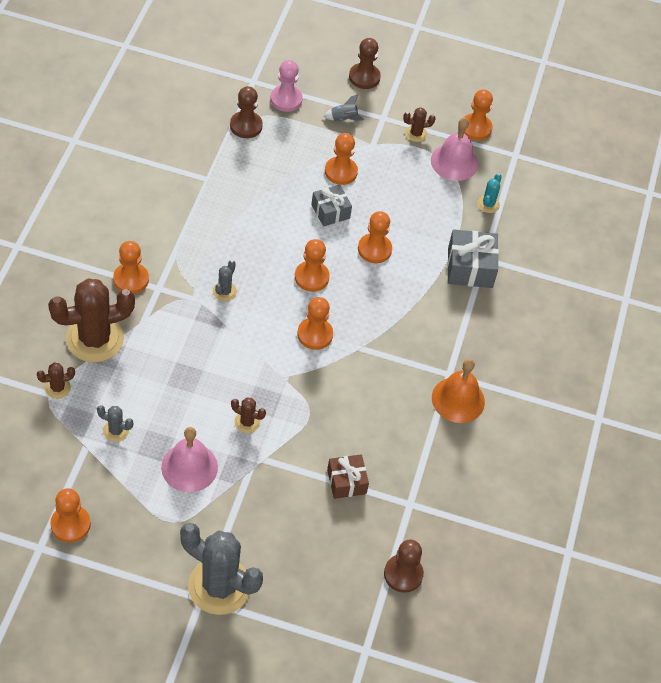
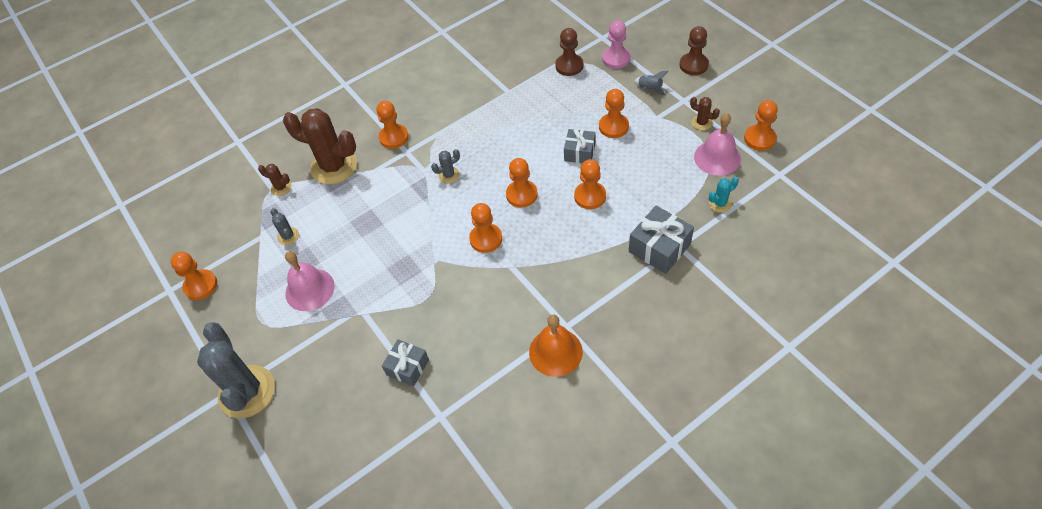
camera: 50 degrees right, 0 degrees up
(247, 422) = (378, 279): brown cactus -> none
(346, 482) = (407, 367): brown gift -> grey gift
(403, 574) = (382, 473): brown pawn -> none

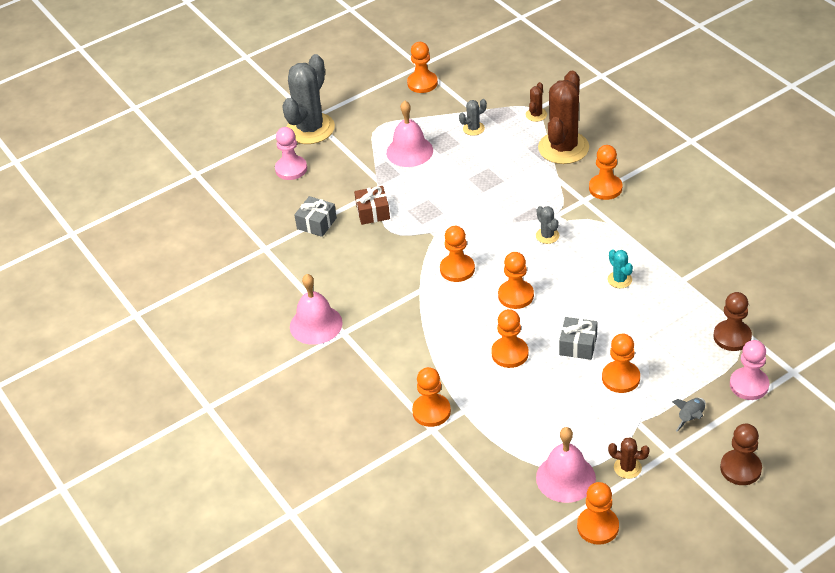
camera: 90 degrees right, 10 degrees down
(247, 392) = (310, 129): grey cactus -> grey cactus turned 45 degrees counterclockwise
(313, 404) = (291, 169): none -> pink pawn
(398, 315) = (373, 212): none -> brown gift
(555, 352) = (316, 324): orange bell -> pink bell
(659, 248) = (431, 411): grey gift -> orange pawn
(702, 123) = (627, 467): brown cactus -> brown cactus turned 75 degrees clockwise
(720, 203) = (491, 473): turquoise cactus -> turquoise cactus (619, 280)

